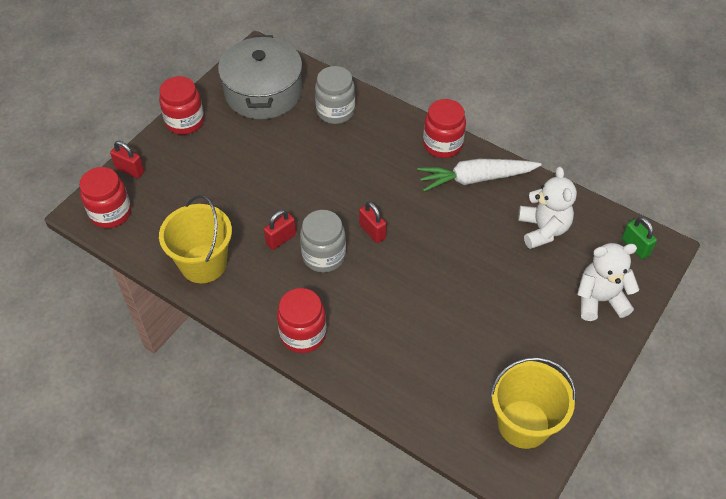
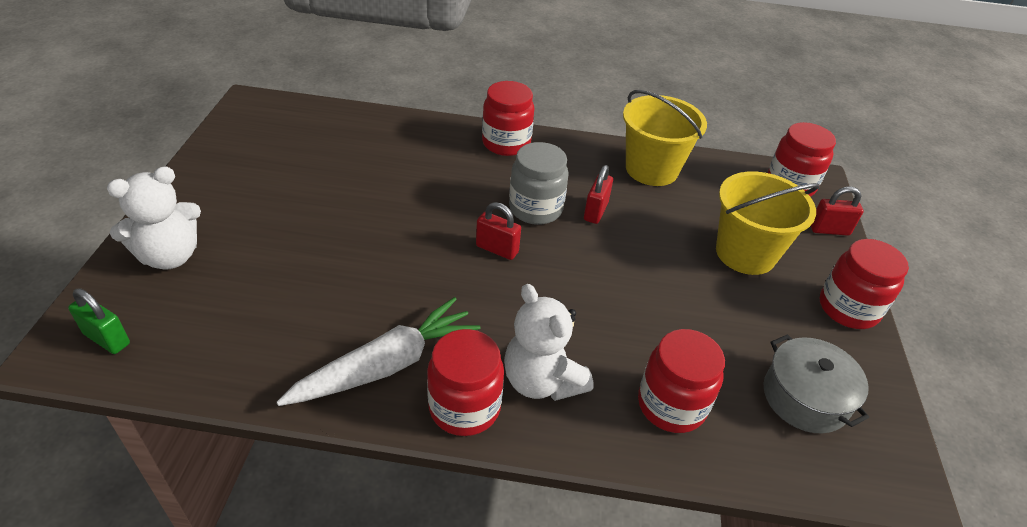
camera: 150 degrees right, 10 degrees down
(263, 92) = (805, 397): grey pot -> grey pot, size x0.61
(335, 111) = (671, 405): grey jar -> red jar
(523, 424) = (256, 134): yellow bucket -> yellow bucket (745, 253)
(543, 229) = (260, 320): white teddy bear -> white teddy bear (542, 381)

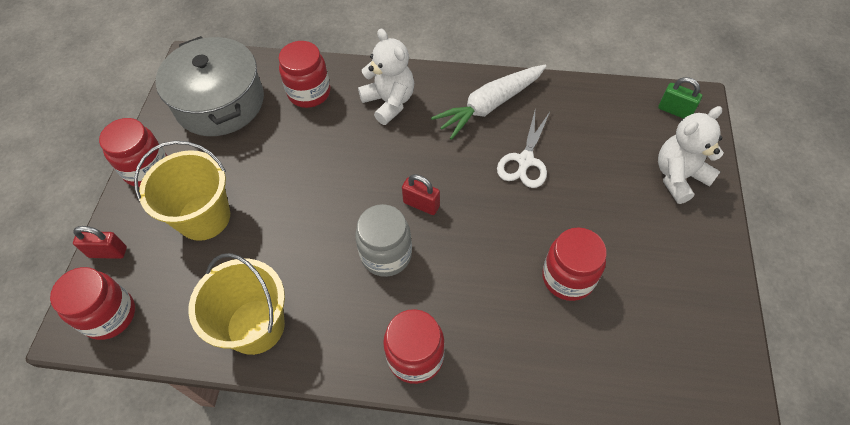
camera: 175 degrees left, 15 degrees up
(358, 286) = (525, 161): none -> white scissors
(464, 407) = (437, 84): red jar -> red jar (568, 277)
(595, 211) = (329, 256): red padlock -> none
(805, 397) = (220, 102): grey pot -> grey pot, size x1.63

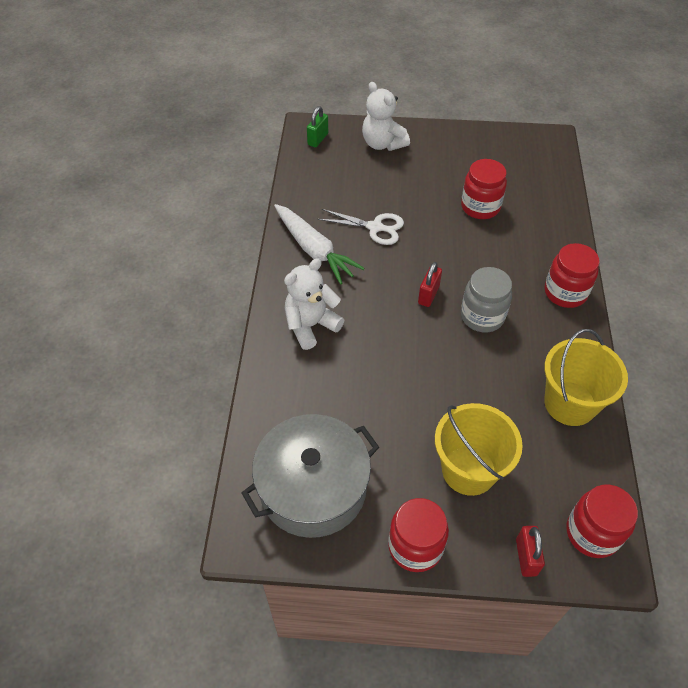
camera: 95 degrees left, 5 degrees down
(309, 93) = (298, 397): red jar -> none

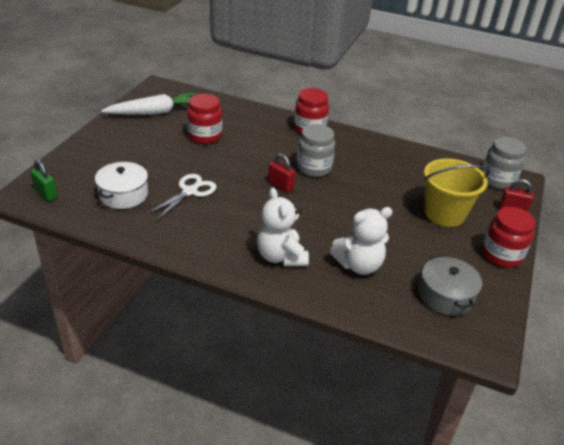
camera: 75 degrees left, 15 degrees down
(313, 487) = (445, 295): grey pot -> grey pot, size x0.61
(314, 249) = (192, 232): white carrot -> white carrot (154, 112)
(344, 185) = (123, 195): none -> white pot
(383, 143) = (89, 159): white teddy bear -> white teddy bear (359, 265)
(570, 403) = (402, 157): yellow bucket -> none
(592, 533) = (497, 180): red jar -> grey jar

